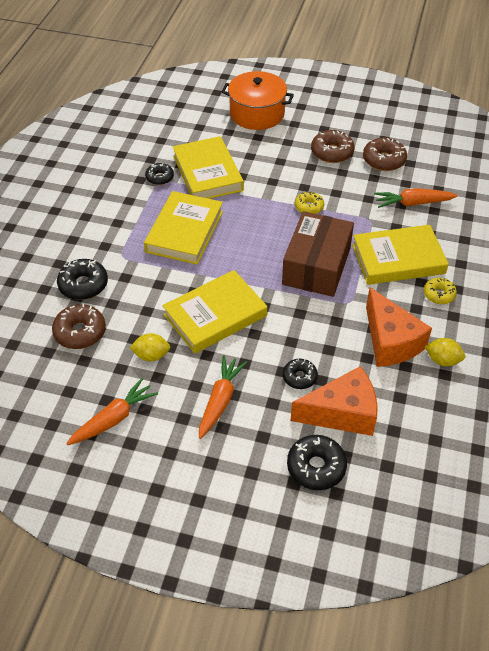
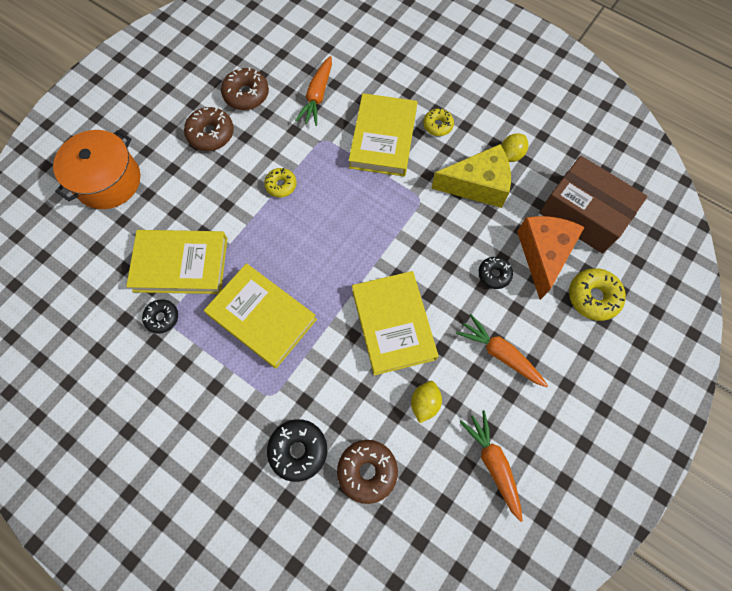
camera: 70 degrees left, 20 degrees up
(316, 266) = (364, 209): brown box -> brown box (583, 214)
(316, 467) = (593, 297): black donut -> yellow donut
(390, 341) = (477, 185): orange cheese -> yellow cheese

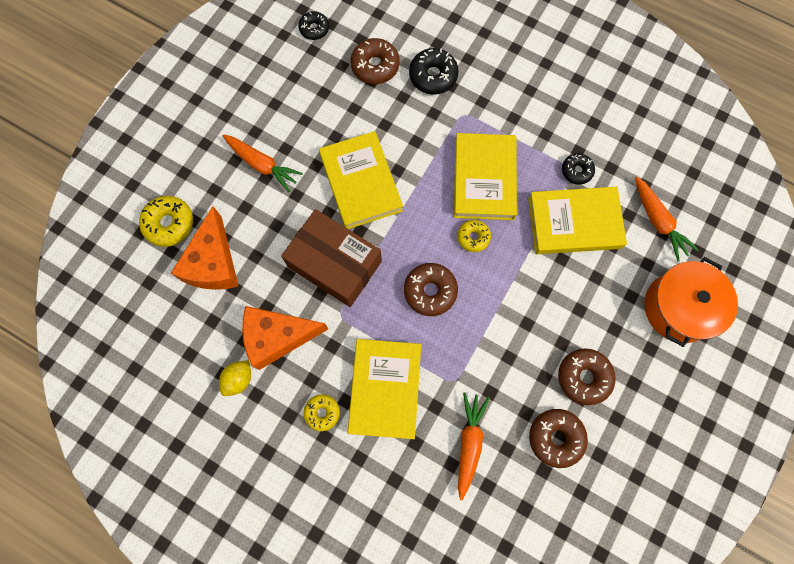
camera: 175 degrees right, 5 degrees up
(262, 317) = (484, 179): yellow book -> yellow book turned 60 degrees clockwise
(281, 185) = (491, 318): yellow donut -> yellow donut (473, 237)
(334, 212) = (430, 291): none -> brown donut
(424, 403) = (330, 119): yellow lemon -> none
(477, 185) = (278, 337): yellow cheese -> orange cheese
(493, 464) = (272, 79): orange carrot -> orange carrot (658, 221)
(494, 274) = (264, 238): black donut -> black donut (314, 29)
(583, 214) = (165, 312): brown box -> brown box (334, 264)

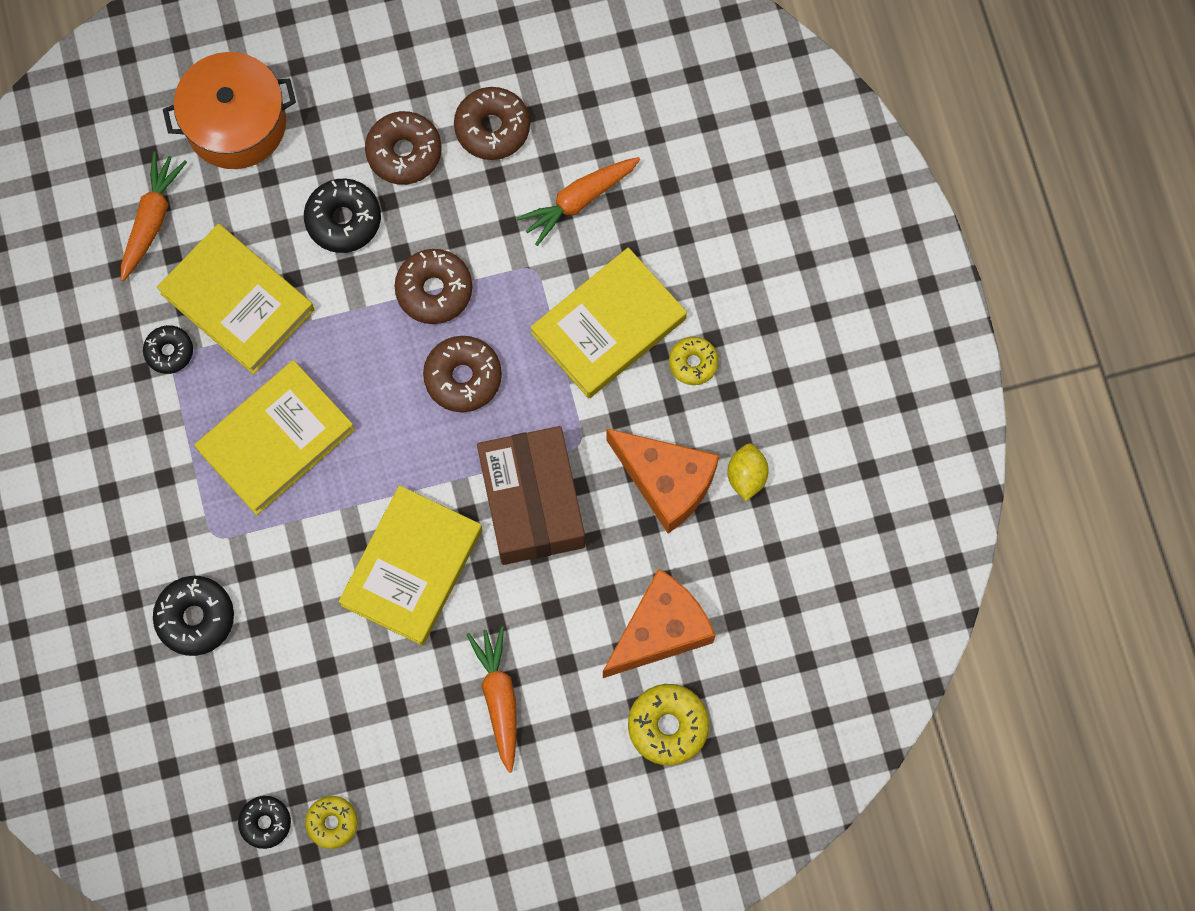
camera: 135 degrees left, 0 degrees up
(239, 379) = (746, 476): yellow lemon -> yellow lemon turned 75 degrees counterclockwise
(375, 66) = (247, 698): brown donut -> brown donut (434, 290)
(473, 237) = (358, 389): yellow donut -> yellow donut (332, 823)
(572, 311) = (343, 220): none -> black donut

